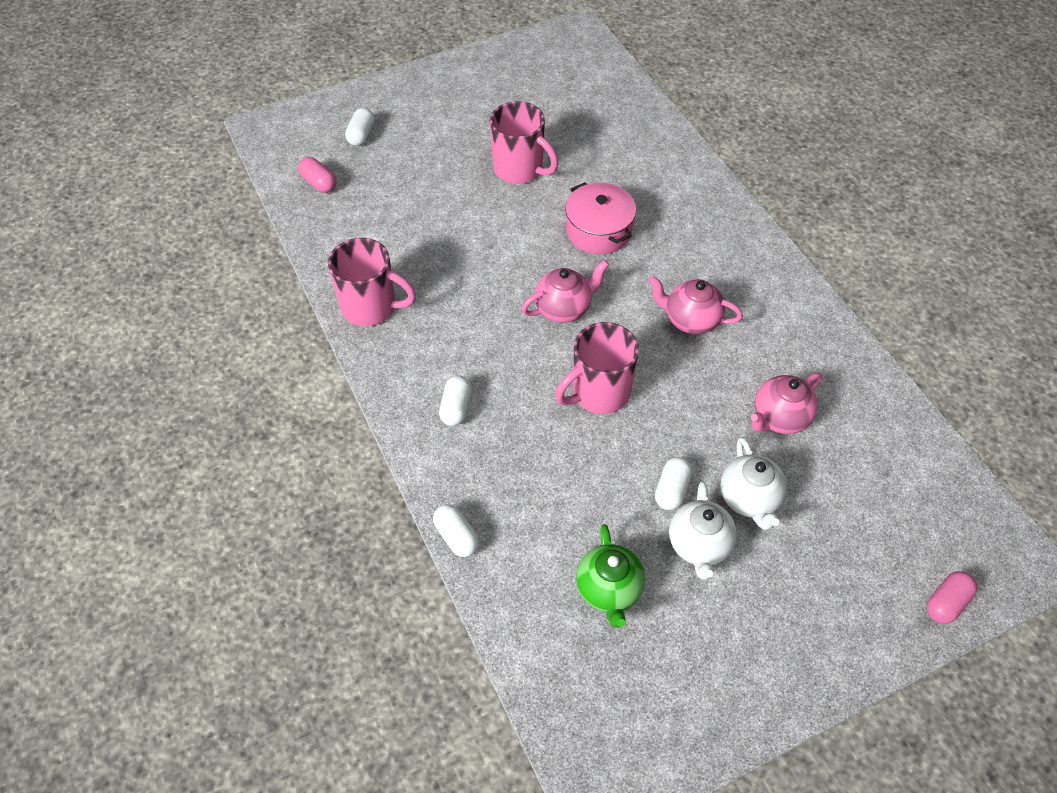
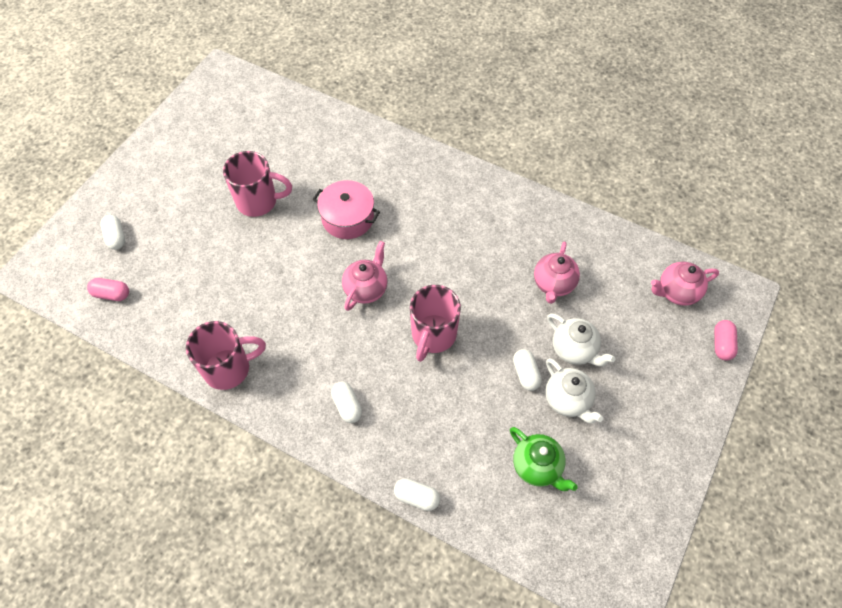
camera: 35 degrees left, 5 degrees up
(690, 320) = (453, 249): pink teapot -> pink teapot (676, 292)

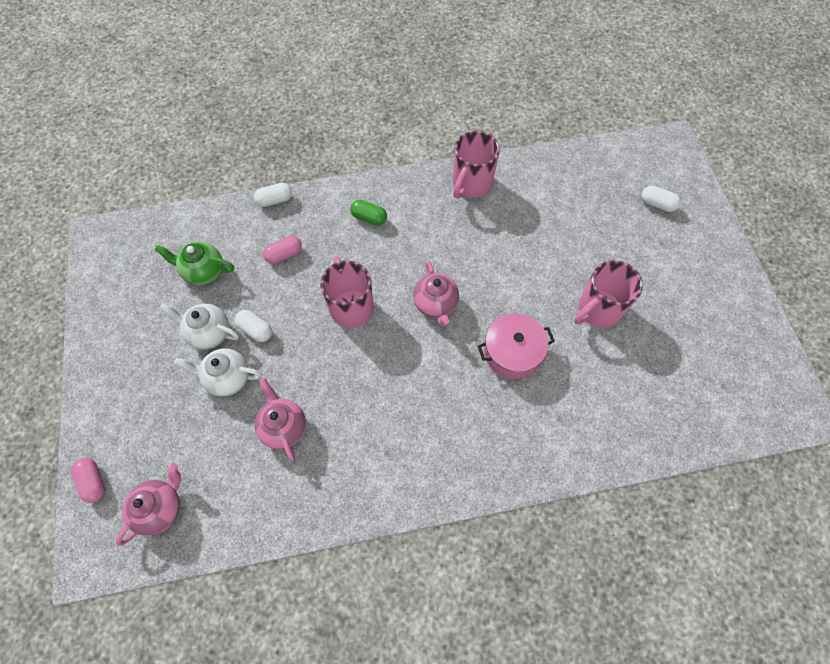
camera: 140 degrees right, 5 degrees up
(112, 294) = (604, 170): pink capsule -> pink capsule (284, 255)
(347, 406) = (369, 218): white capsule -> green capsule

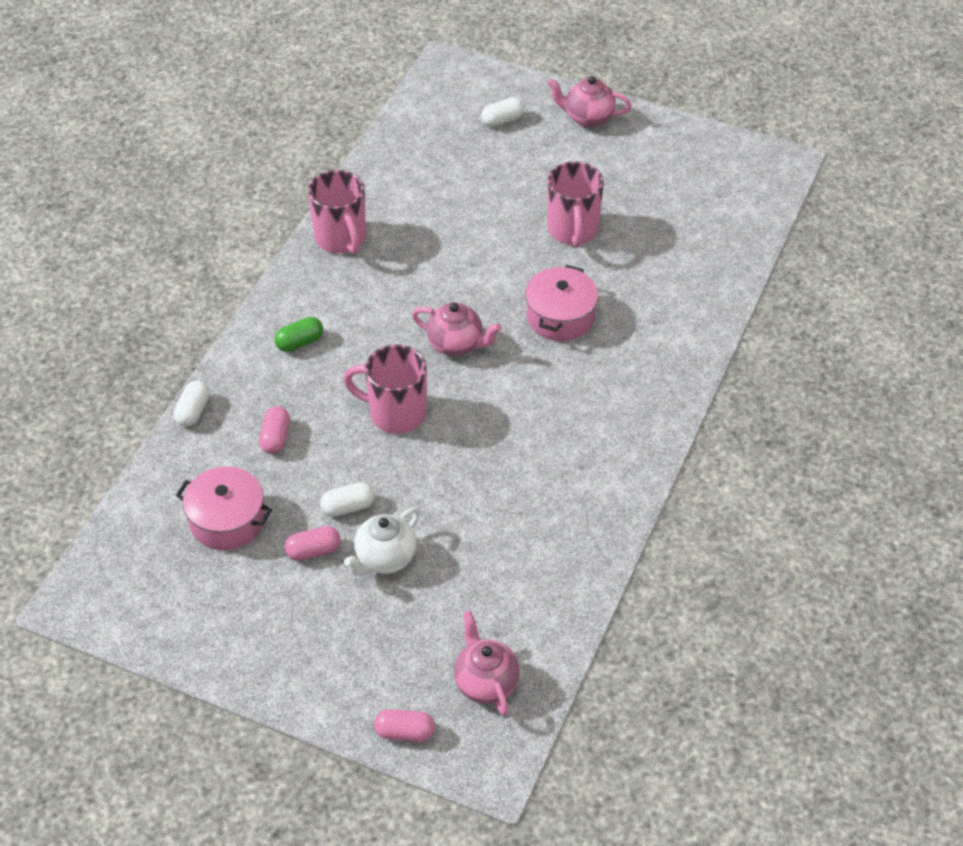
camera: 55 degrees left, 15 degrees down
(204, 271) = (227, 520): green teapot -> pink pot
(209, 333) = (313, 551): white teapot -> pink capsule
(283, 427) = (483, 536): pink teapot -> pink teapot (588, 117)

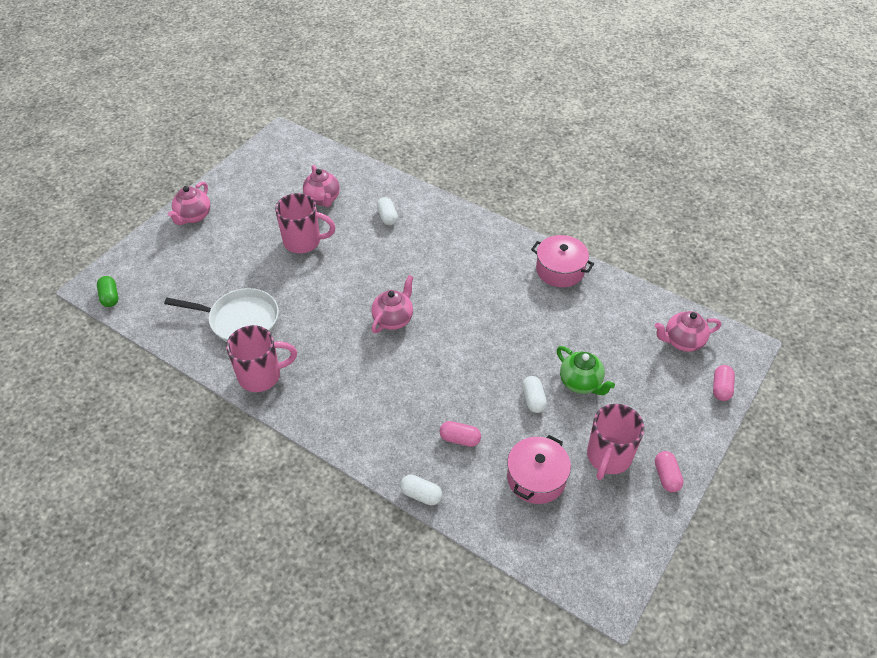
camera: 80 degrees left, 0 degrees up
(300, 342) = (365, 414): green capsule -> green capsule (110, 297)
(313, 551) = (570, 424): pink capsule -> pink capsule (666, 476)
(385, 558) = (581, 383): white teapot -> green teapot
(395, 413) = (450, 362): pink mug -> pink mug (608, 457)
(422, 201) = (239, 320): none -> white pan
(502, 120) = (173, 262): white capsule -> white capsule (387, 217)
(560, 316) = (383, 260): pink pot -> pink pot (560, 270)
(662, 233) = (323, 199): none -> pink teapot

